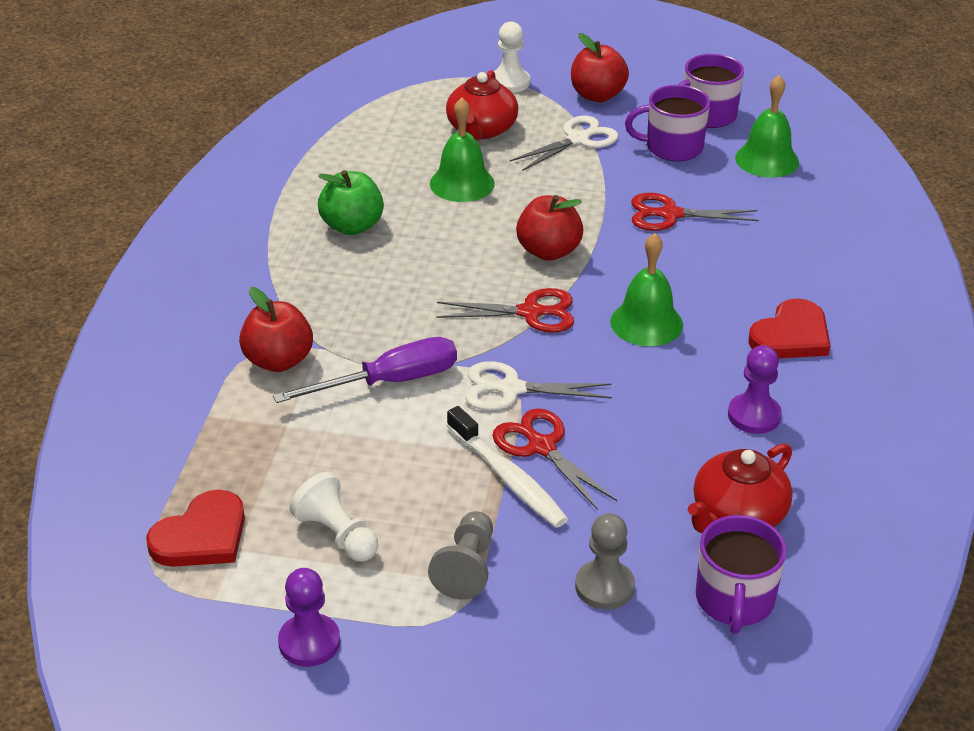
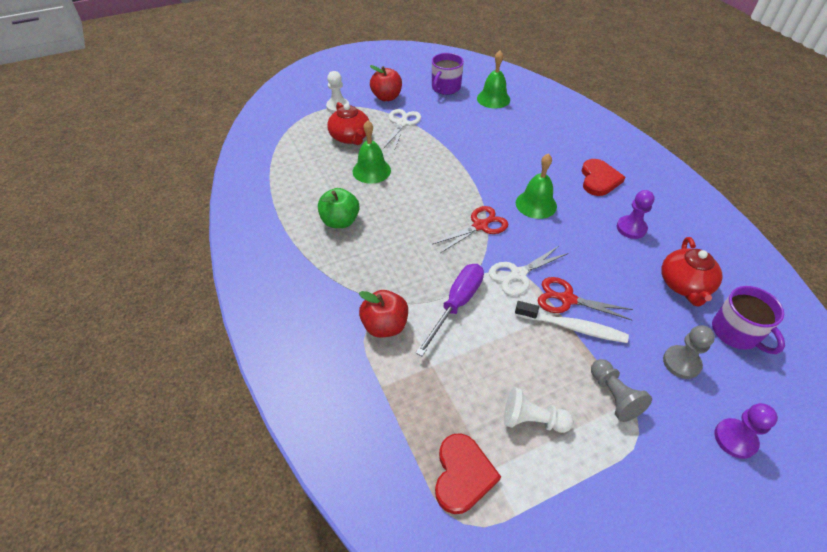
camera: 35 degrees left, 10 degrees up
(309, 642) = (595, 506): purple pawn -> purple pawn (735, 439)
(548, 251) = (452, 188): red apple -> none
(670, 214) = (484, 143): red scissors -> none
(672, 147) = (448, 109): purple mug -> none

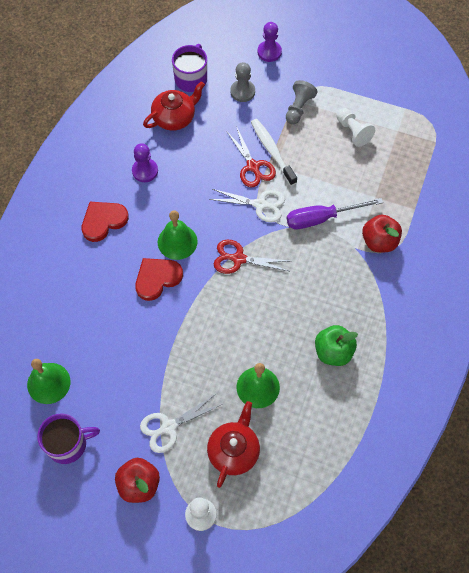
camera: 135 degrees left, 15 degrees up
(463, 474) = (413, 139): red heart -> red heart (157, 278)

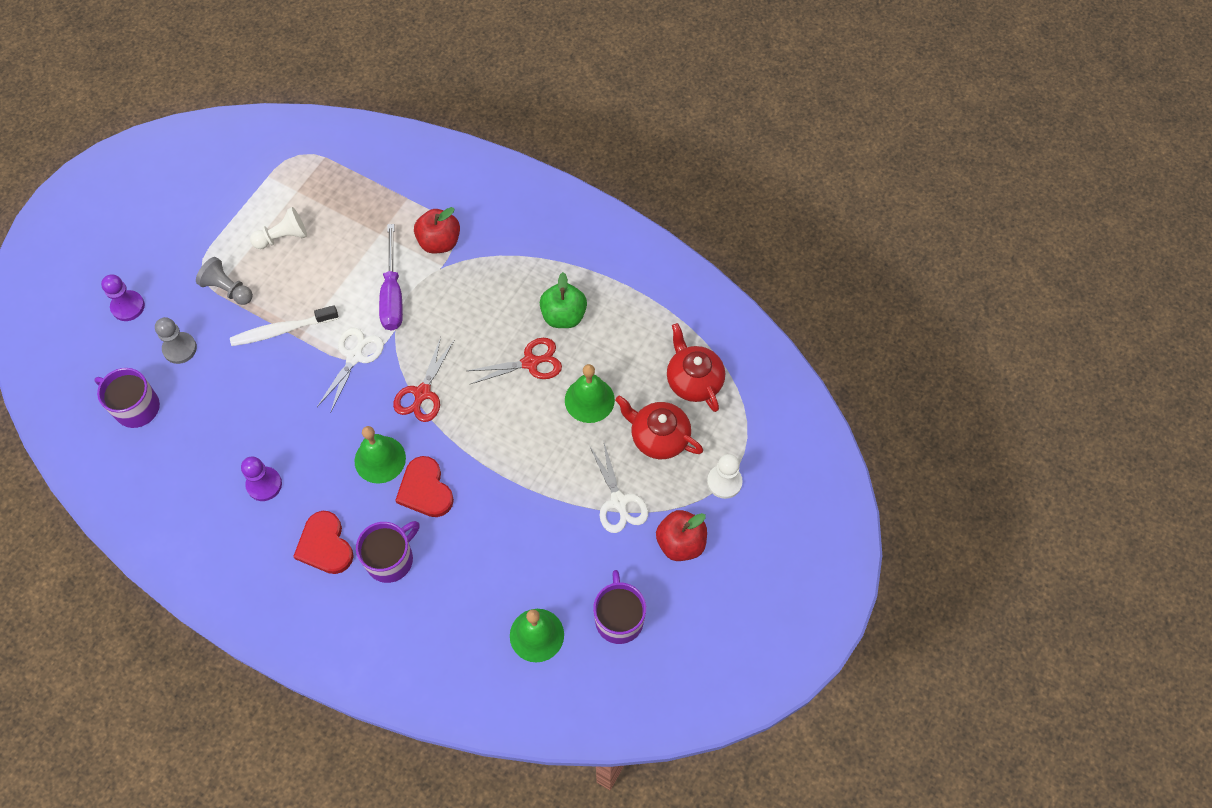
camera: 80 degrees left, 0 degrees up
(98, 267) = (391, 559): none -> purple mug
(175, 117) = (192, 436): red teapot -> red teapot (693, 380)
(253, 166) = (297, 356): red scissors -> red scissors (530, 362)

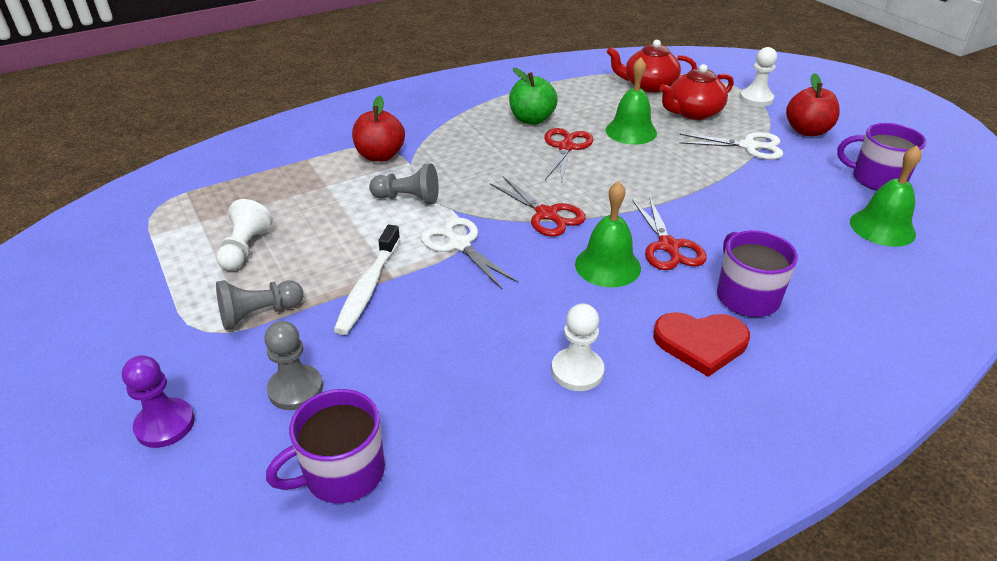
camera: 60 degrees left, 25 degrees down
(264, 484) = (577, 371): purple pawn -> white pawn
(392, 294) = (408, 198): purple screwdriver -> grey pawn
(425, 489) = (668, 246): red heart -> red scissors

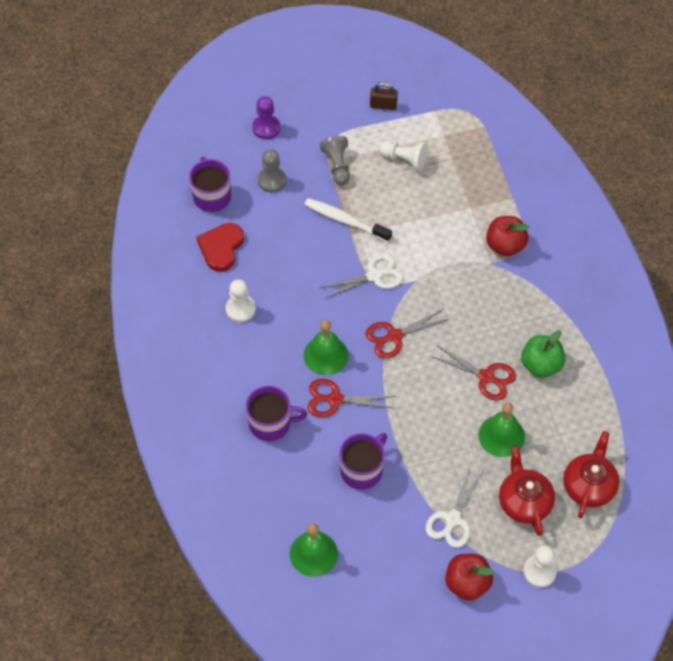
camera: 105 degrees right, 20 degrees up
(131, 286) = (383, 105): none -> brown padlock
(408, 198) = (439, 255): grey pawn -> none
(701, 343) = (240, 379): red heart -> red heart (221, 247)
(876, 179) = (376, 592): purple mug -> purple mug (362, 470)

